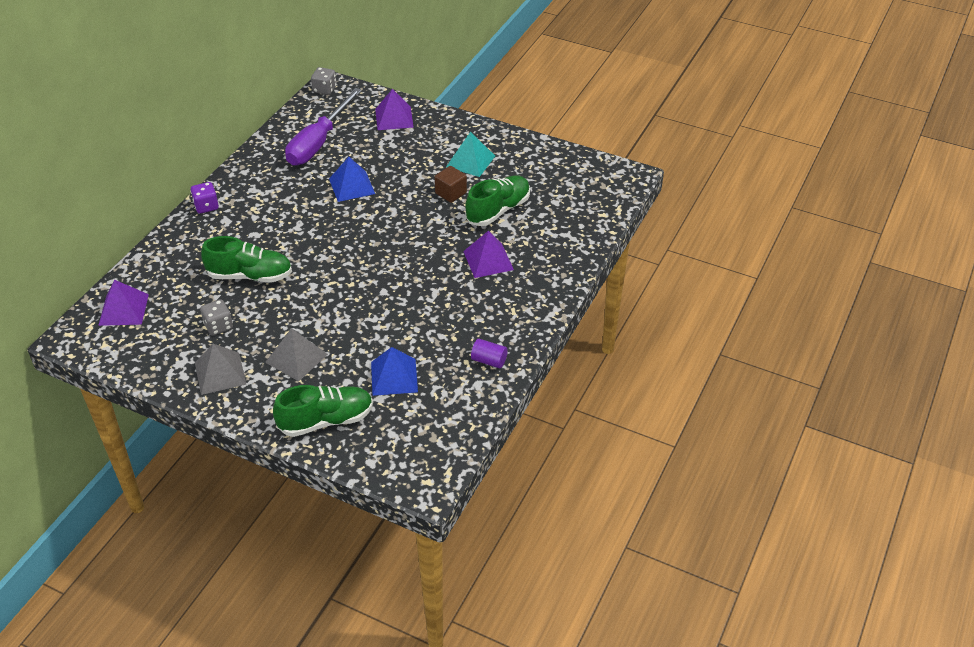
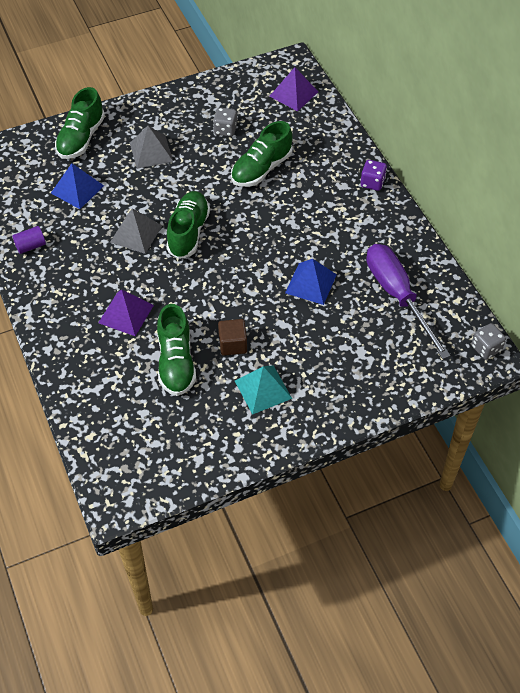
camera: 130 degrees right, 10 degrees up
(220, 373) = (179, 111): grey pyramid -> grey pyramid (136, 234)
(369, 276) = (188, 232): none -> green shoe
(394, 118) = (387, 374): purple pyramid -> none

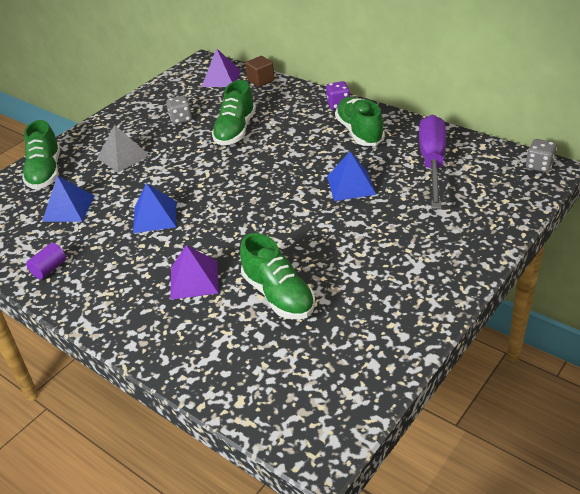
camera: 25 degrees left, 15 degrees down
(136, 234) = (154, 217): grey pyramid -> blue pyramid
(188, 232) = (206, 196): green shoe -> green shoe (359, 132)
(233, 344) = (321, 257): brown cube -> brown cube (261, 80)
(263, 389) = (382, 278): turquoise pyramid -> none
(398, 296) = (432, 163): purple screwdriver -> purple screwdriver turned 60 degrees clockwise

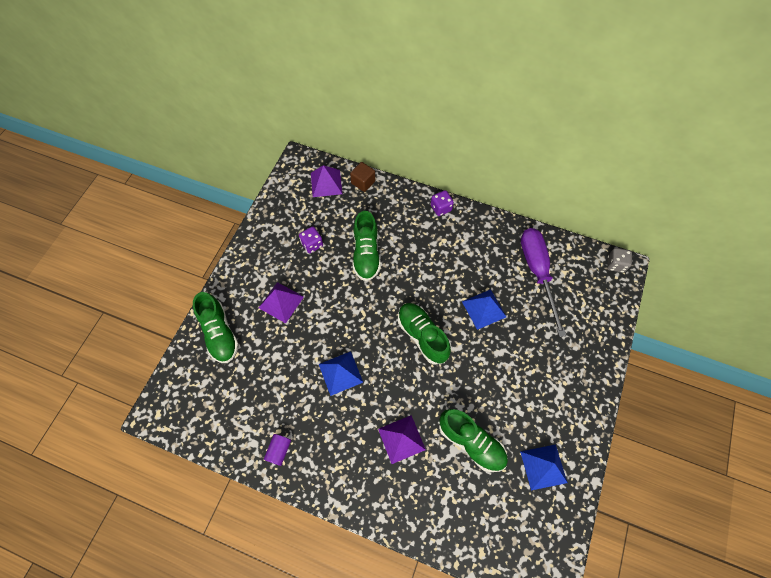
camera: 20 degrees left, 25 degrees up
(68, 208) = (262, 375): blue pyramid -> blue pyramid (543, 467)
(123, 156) = (281, 302): grey pyramid -> purple pyramid
(181, 119) = (312, 244): grey dice -> purple dice
(359, 132) = (469, 242): green shoe -> green shoe (422, 336)

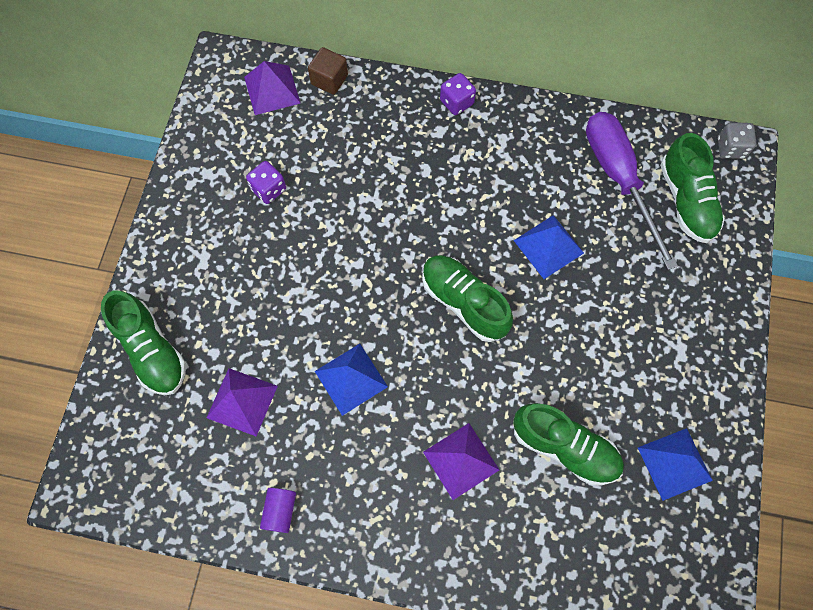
camera: 10 degrees left, 5 degrees up
(281, 302) = (238, 286): purple pyramid -> purple pyramid (242, 401)
(366, 254) = (355, 191): green shoe -> green shoe (686, 200)

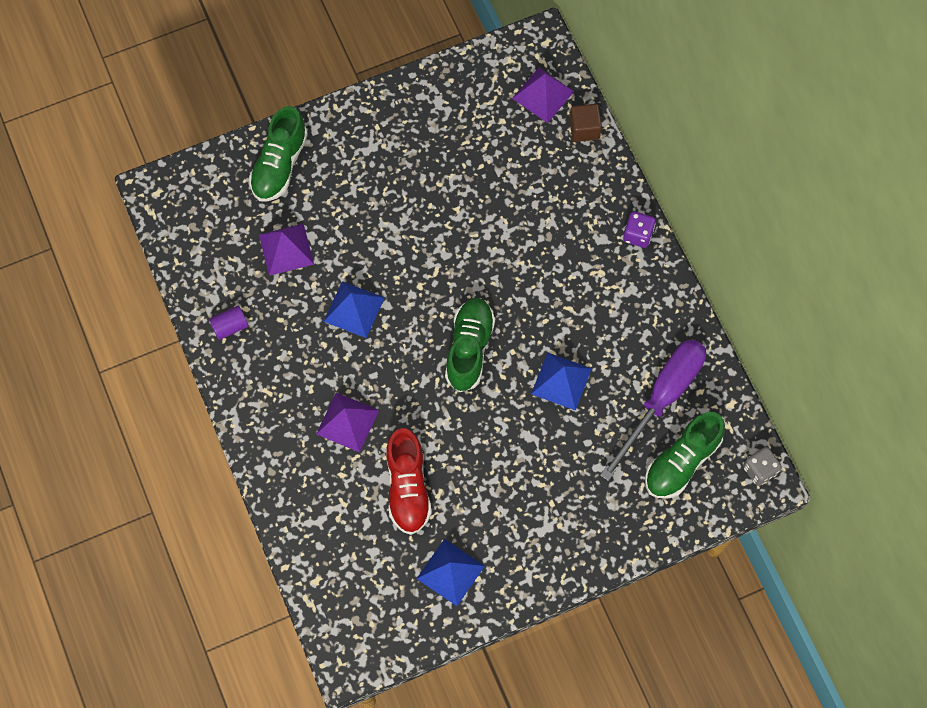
camera: 55 degrees right, 0 degrees up
(269, 189) = (458, 152): purple dice -> none
(564, 447) = (407, 487): green shoe -> red shoe

